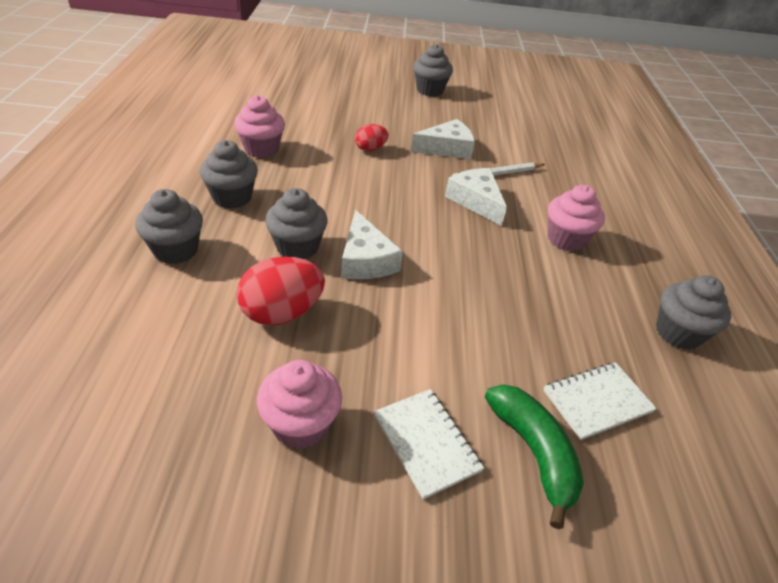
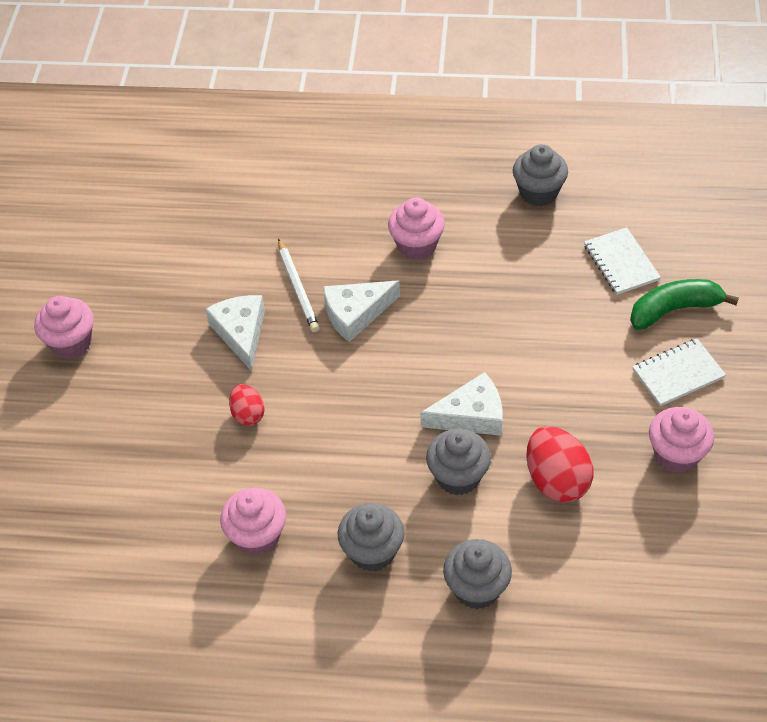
camera: 80 degrees left, 10 degrees up
(429, 90) = (71, 342): grey cupcake -> pink cupcake

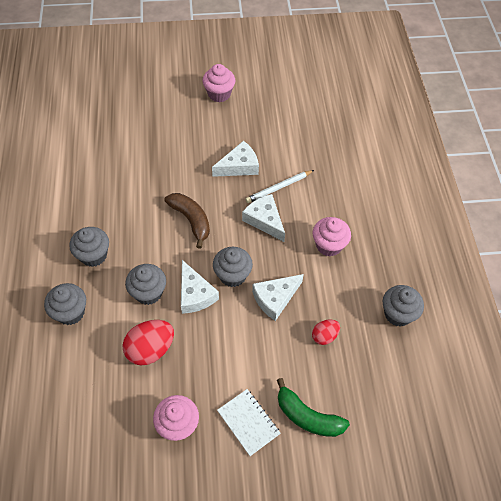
camera: 75 degrees right, 5 degrees up
(248, 414) = (181, 180): red egg -> red egg (324, 336)
(257, 536) = (101, 199): pink cupcake -> none
(333, 408) = (191, 220): none -> brown banana
(446, 365) = (232, 275): none -> grey cupcake
(494, 319) = (275, 298): none -> white cheese
(621, 263) = (344, 376): white notebook -> none
(674, 309) = (307, 416): green banana -> green banana turned 150 degrees clockwise

